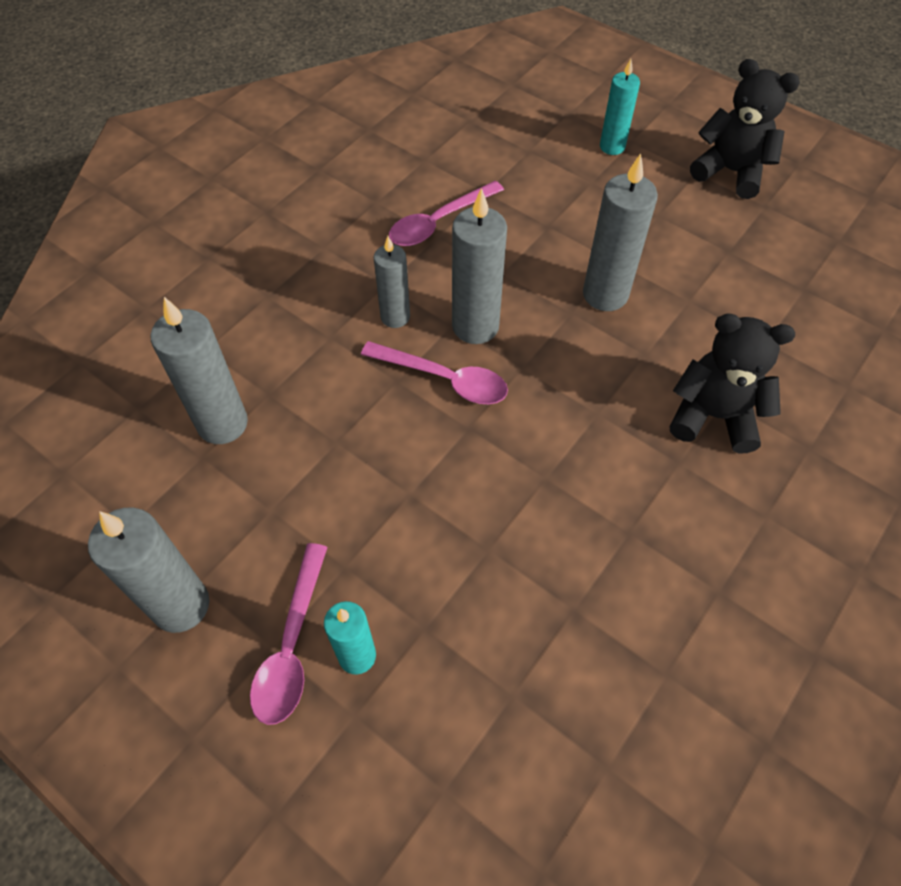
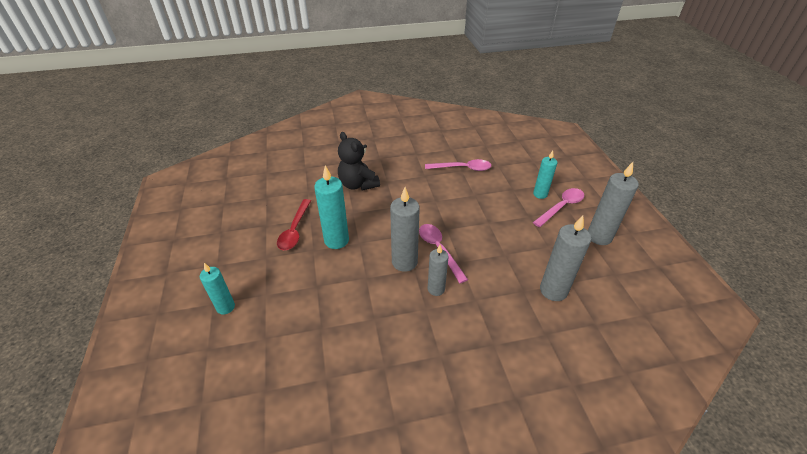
camera: 140 degrees left, 15 degrees down
(438, 222) = (365, 326): pink spoon -> pink spoon (462, 168)
(605, 294) = (336, 240): grey candle -> turquoise candle
(681, 270) = (294, 230): none -> red spoon
(730, 172) = (204, 254): black teddy bear -> none

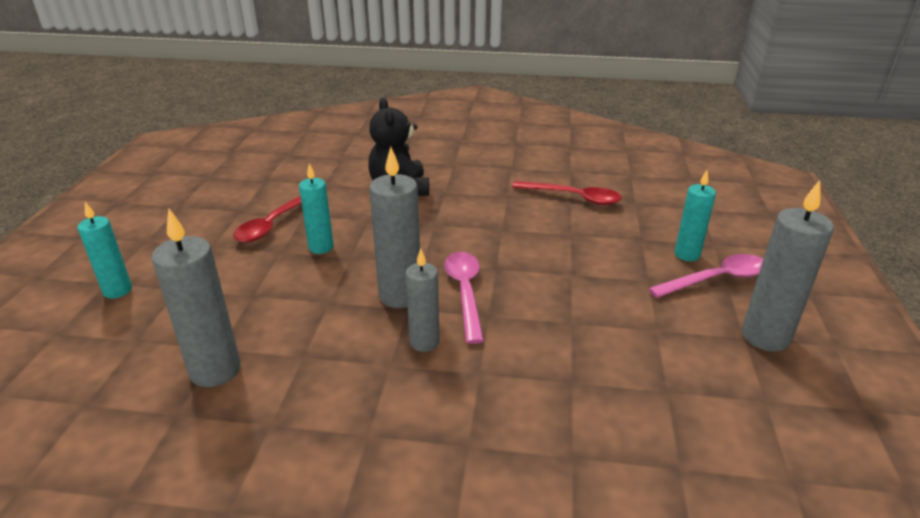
camera: 20 degrees right, 10 degrees down
(336, 240) = (321, 247): turquoise candle -> turquoise candle, size x0.64
(462, 168) = (573, 197): pink spoon -> red spoon
(553, 290) = (627, 395): grey candle -> grey candle (215, 370)

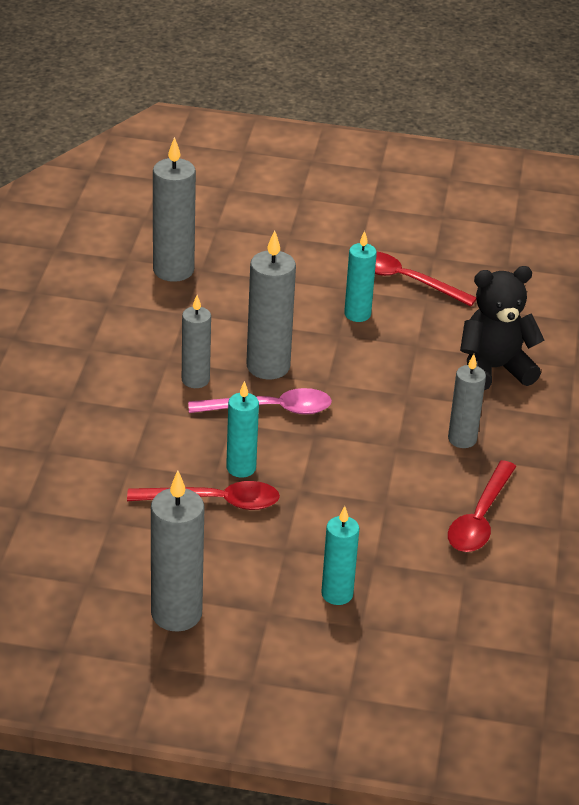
camera: 90 degrees right, 5 degrees up
(117, 290) = (287, 206): turquoise candle -> turquoise candle (241, 468)
(487, 202) = (462, 439): none -> grey candle
(607, 321) = (214, 501): none -> red spoon
(716, 279) = (283, 606): pink spoon -> none

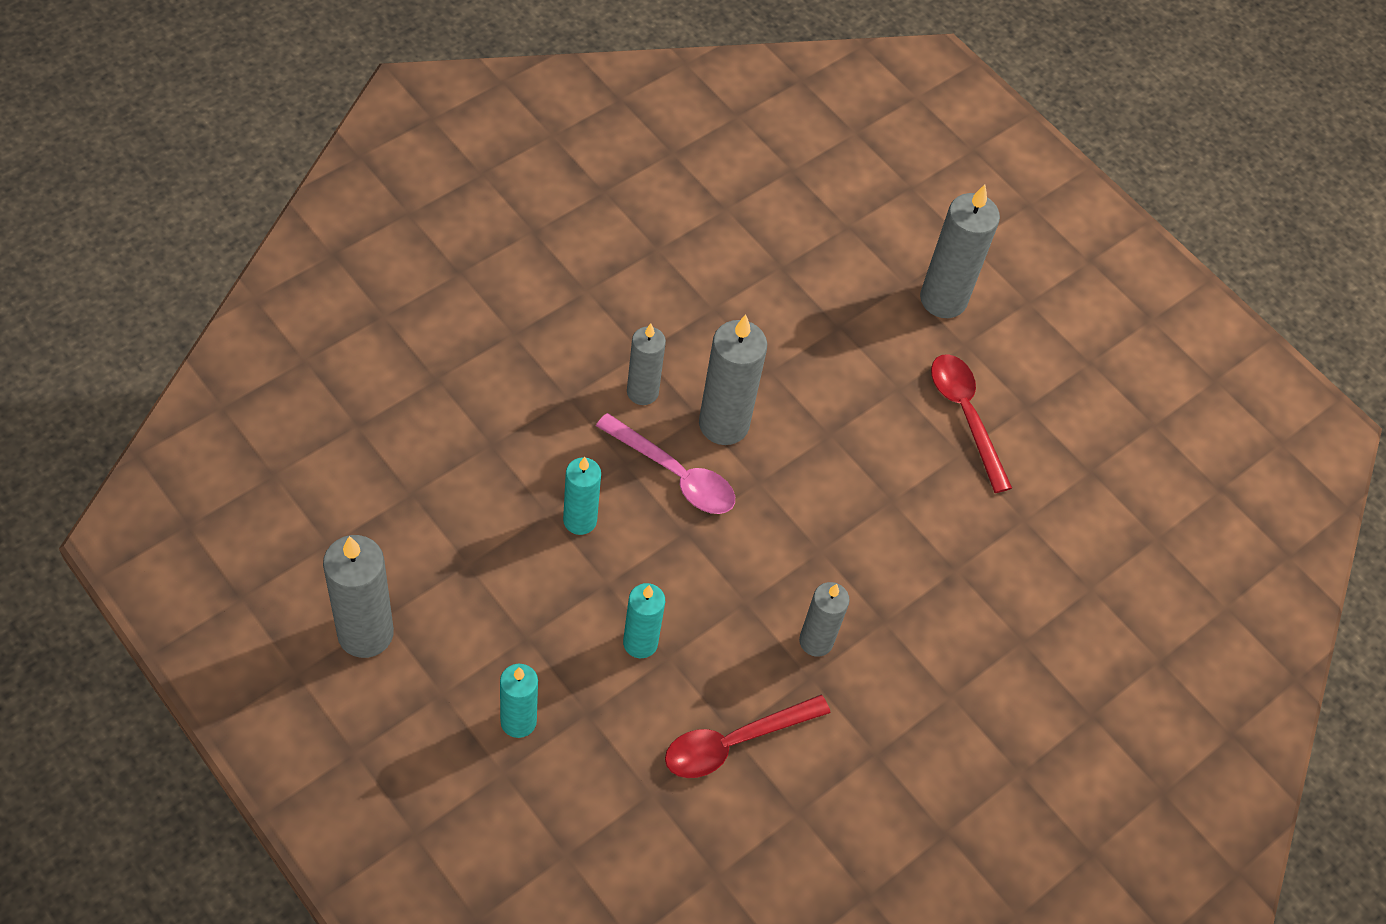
camera: 35 degrees right, 20 degrees up
(173, 270) = (753, 250): grey candle -> grey candle (943, 299)
(214, 501) = (519, 539): red spoon -> none
(357, 314) = (873, 423): turquoise candle -> turquoise candle (640, 643)
(494, 369) = (938, 583): black teddy bear -> none

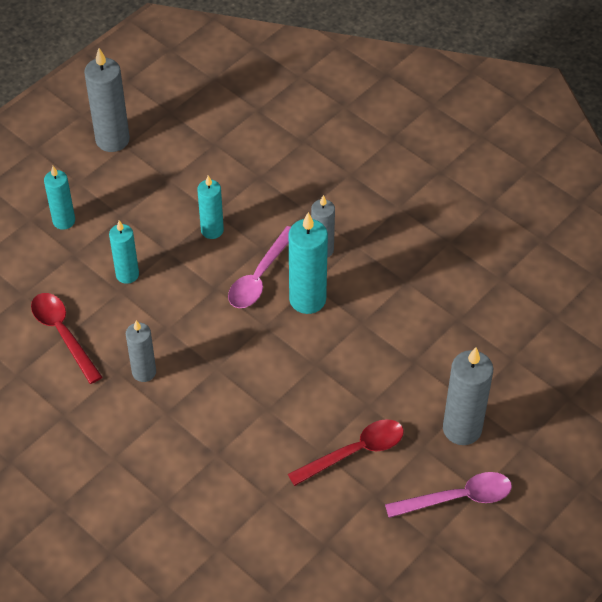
camera: 90 degrees right, 5 degrees down
(723, 424) = (307, 299): grey candle -> turquoise candle
(1036, 325) = (457, 498): none -> pink spoon

